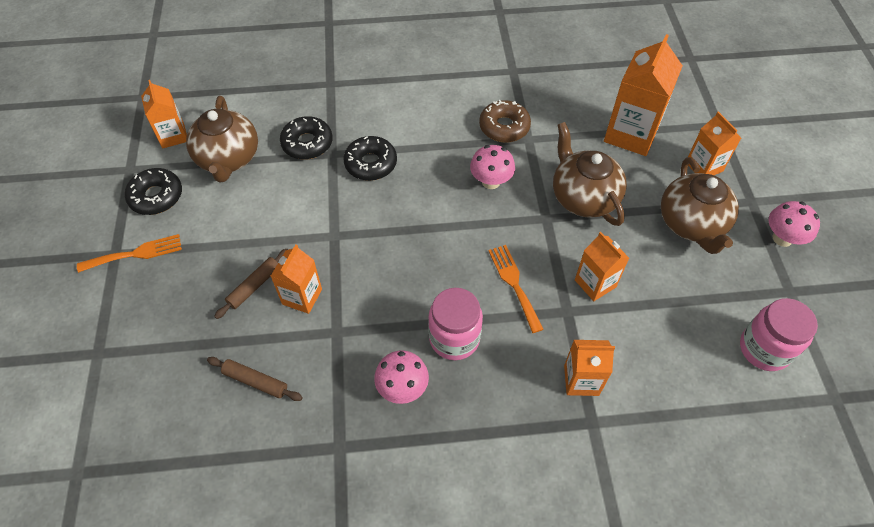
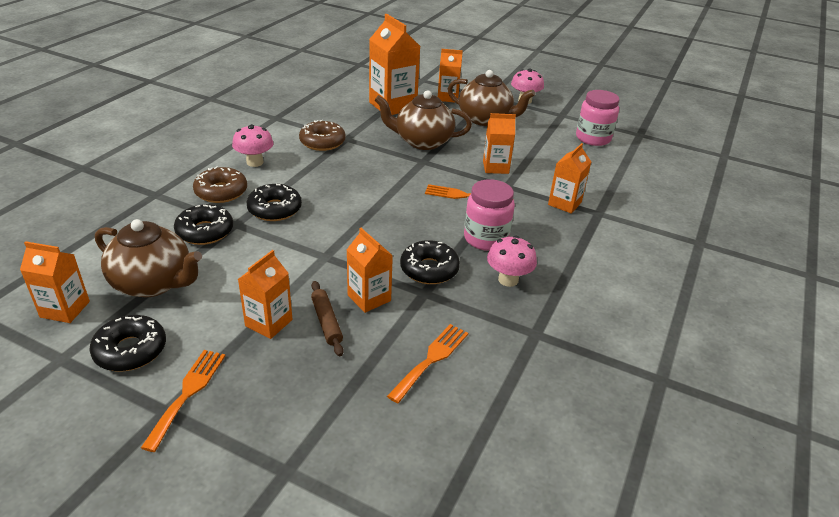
camera: 60 degrees left, 20 degrees down
(230, 251) = (269, 323): none -> orange carton
(255, 381) = (431, 359): brown rolling pin -> orange fork
(366, 116) = (221, 192): none -> brown donut
(371, 318) = (429, 269): none -> black donut
(491, 182) = (365, 167): pink mushroom -> pink mushroom (255, 162)

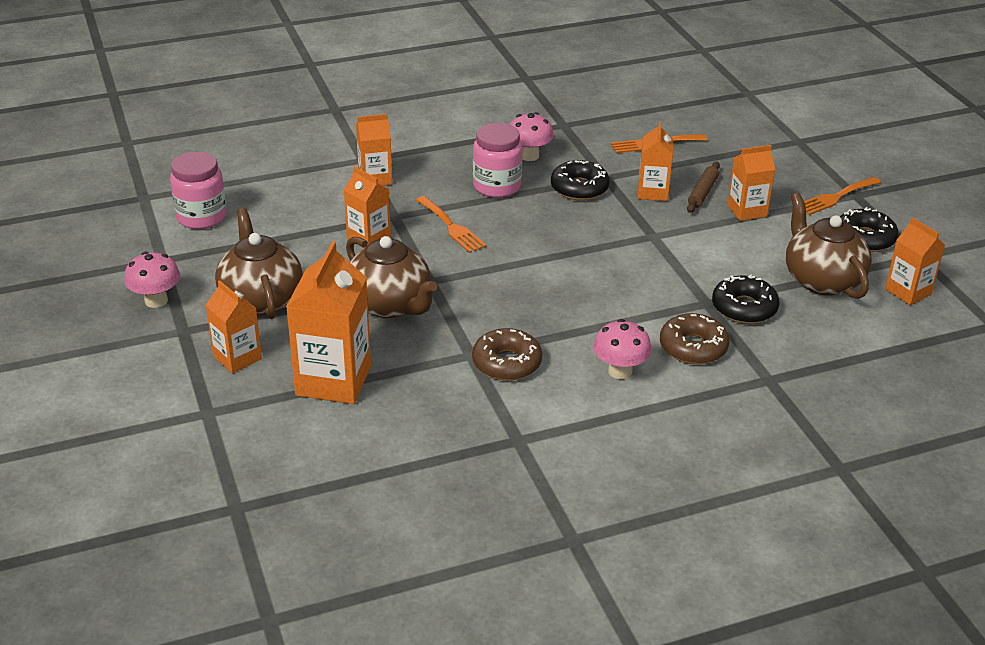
camera: 135 degrees left, 0 degrees up
(274, 209) = (654, 300): black donut -> none

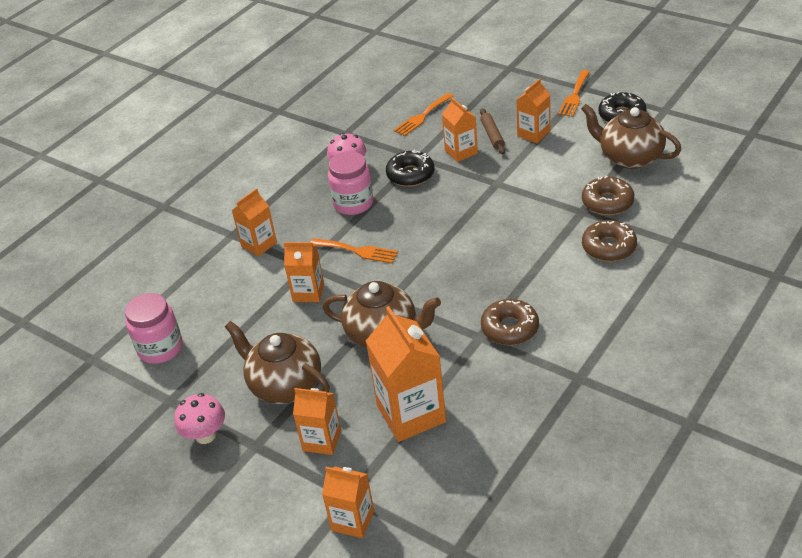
camera: 30 degrees left, 5 degrees up
(620, 371) = (585, 290): pink mushroom -> none
(744, 308) = (607, 202): black donut -> brown donut
(908, 292) = (684, 137): orange carton -> orange carton (352, 520)

